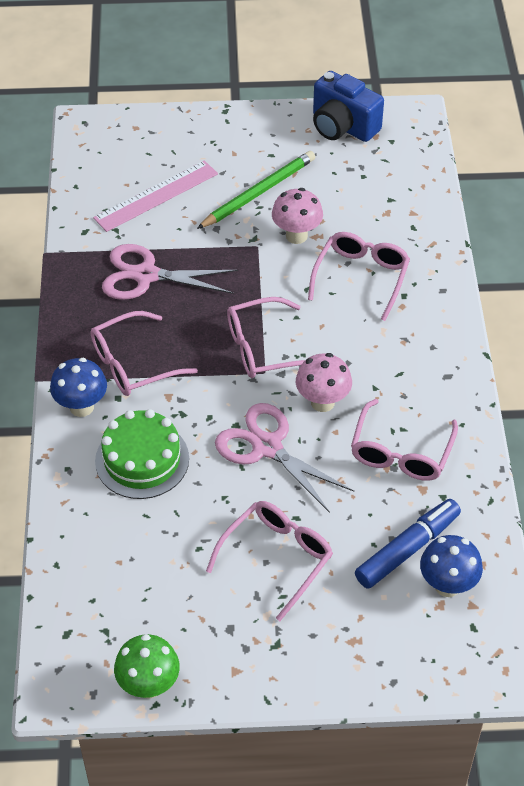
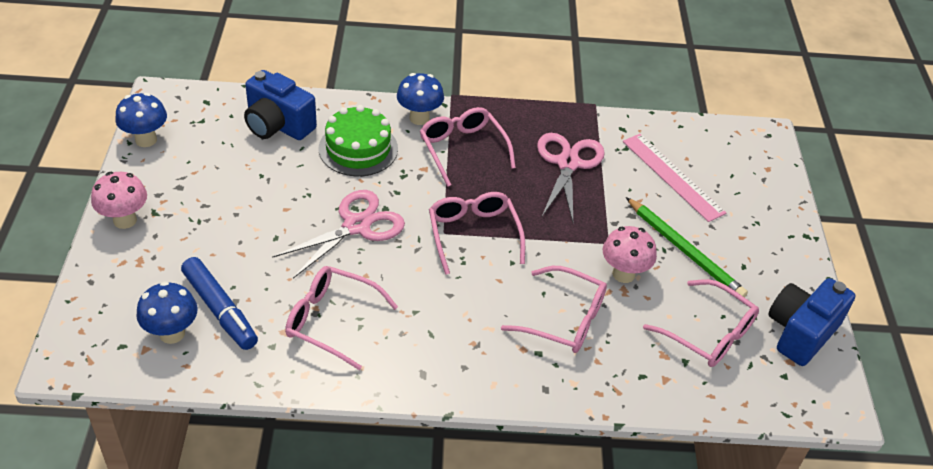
camera: 90 degrees right, 5 degrees down
(107, 546) = (278, 125): none -> blue camera
(149, 685) = (146, 140): green mushroom -> blue mushroom
(277, 558) = (237, 221): pink glasses -> pink glasses (708, 333)
(322, 402) = (402, 269): pink mushroom -> pink mushroom (125, 220)

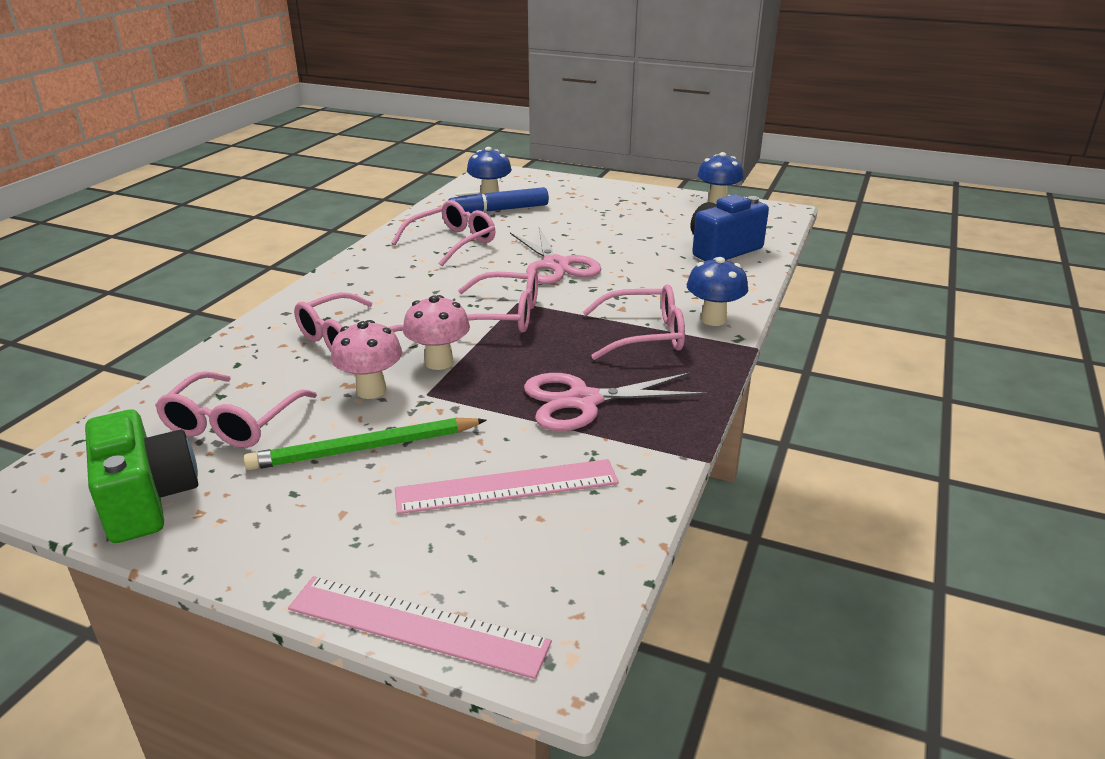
camera: 115 degrees right, 15 degrees down
(125, 220) = (619, 191): pink mushroom -> pink mushroom (439, 362)
(358, 149) = (670, 280): green cake -> none
(568, 163) = (583, 401): pink scissors -> pink scissors turned 135 degrees clockwise
(708, 333) = (232, 423): pink glasses -> pink glasses turned 45 degrees counterclockwise
(784, 180) = (417, 625): none -> pink ruler
(800, 332) = (147, 500): blue camera -> green camera

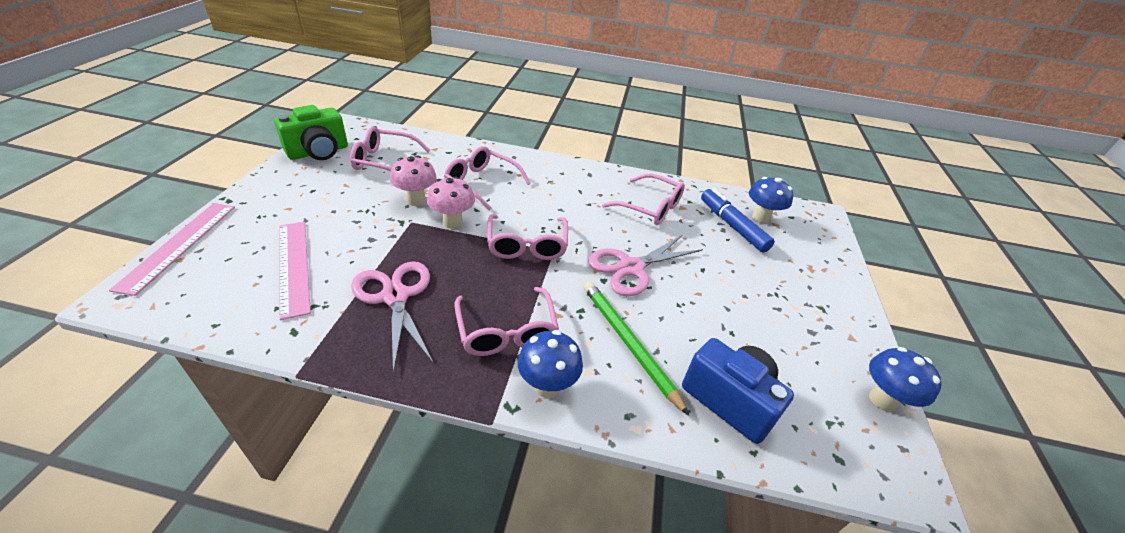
camera: 75 degrees right, 10 degrees up
(364, 449) = (350, 207): green pencil -> green pencil (628, 343)

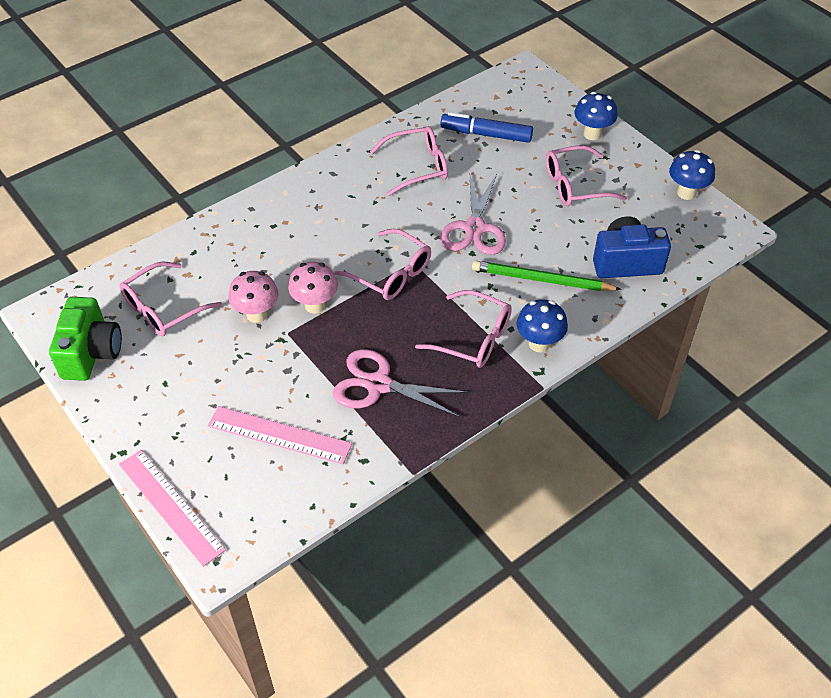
camera: 45 degrees left, 10 degrees up
(481, 183) = (273, 255): pink glasses -> pink glasses (575, 185)
(761, 218) = (493, 110): blue mushroom -> blue mushroom (592, 134)

